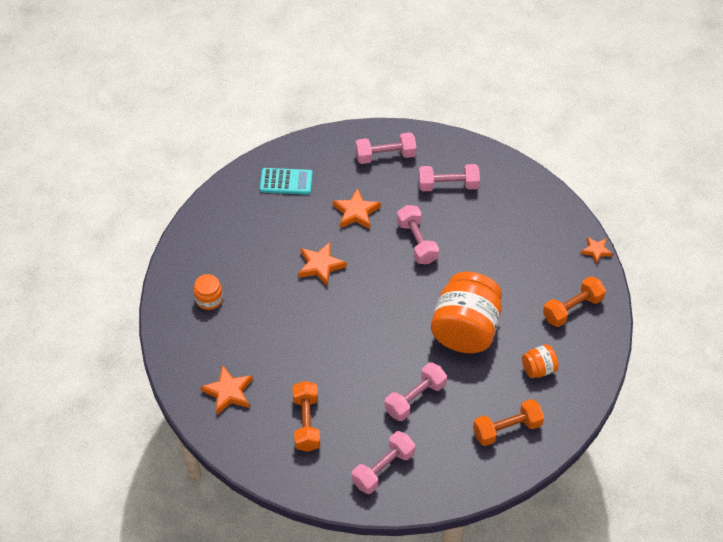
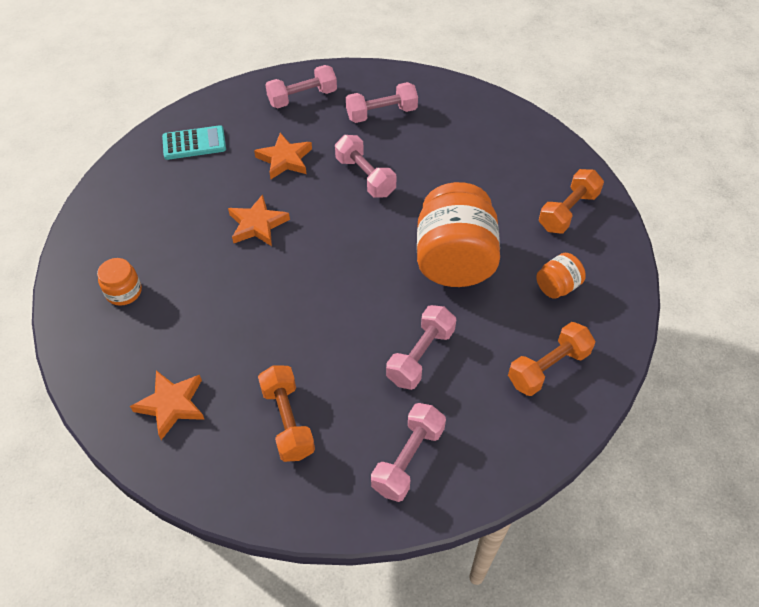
camera: 15 degrees left, 0 degrees up
(596, 251) = (568, 147): orange star -> none

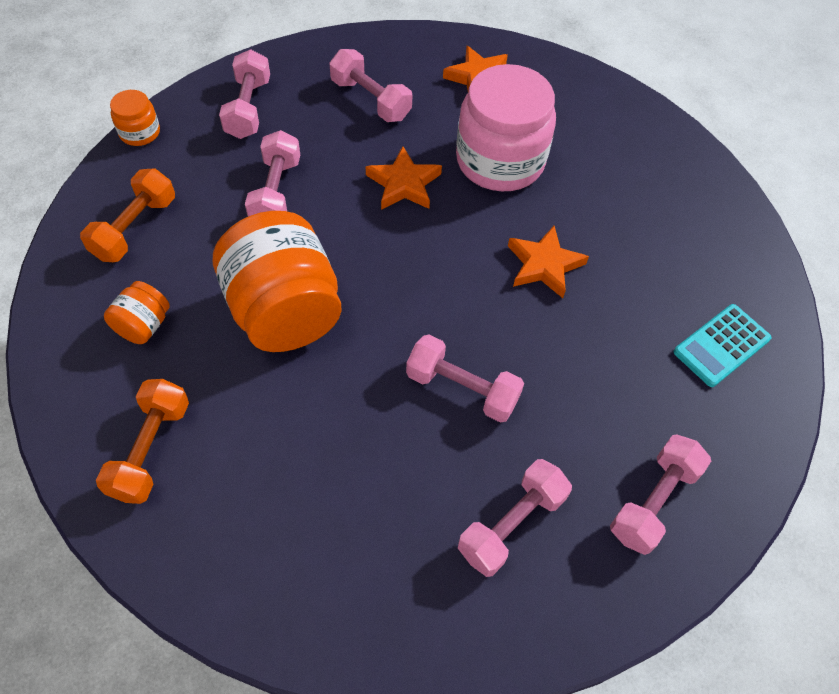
camera: 150 degrees right, 5 degrees up
(124, 292) = (611, 145): orange jar -> orange jar (140, 132)
(222, 313) = (500, 161): none -> pink jar
(285, 159) = (586, 371): orange star -> orange star (404, 184)
(288, 421) = (370, 100): orange dumbbell -> pink dumbbell

